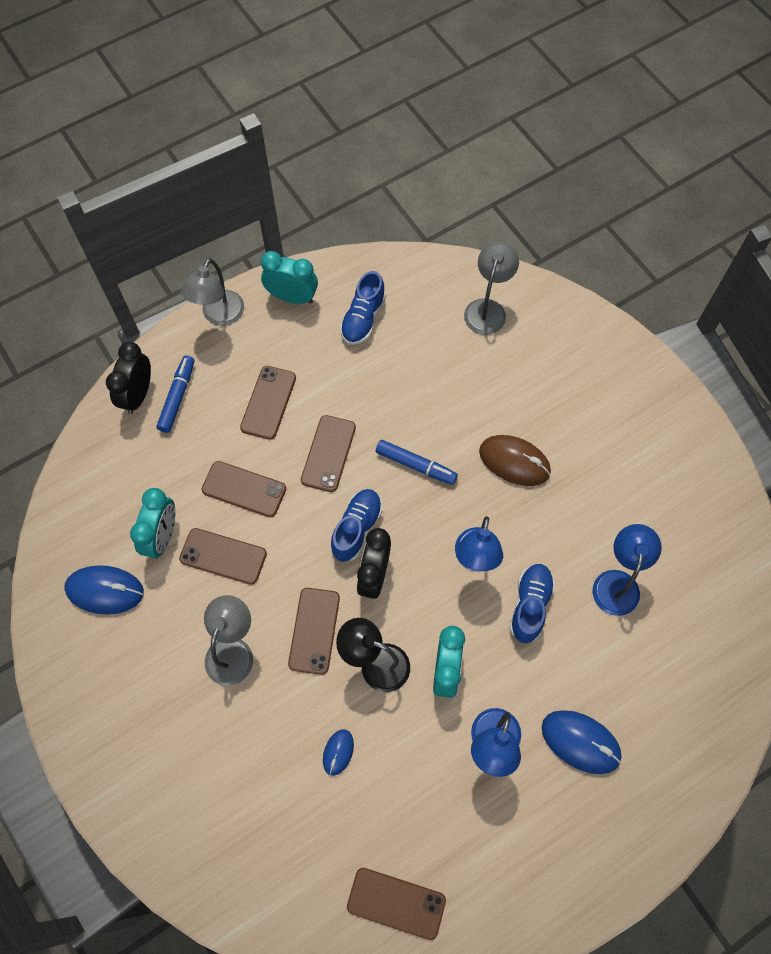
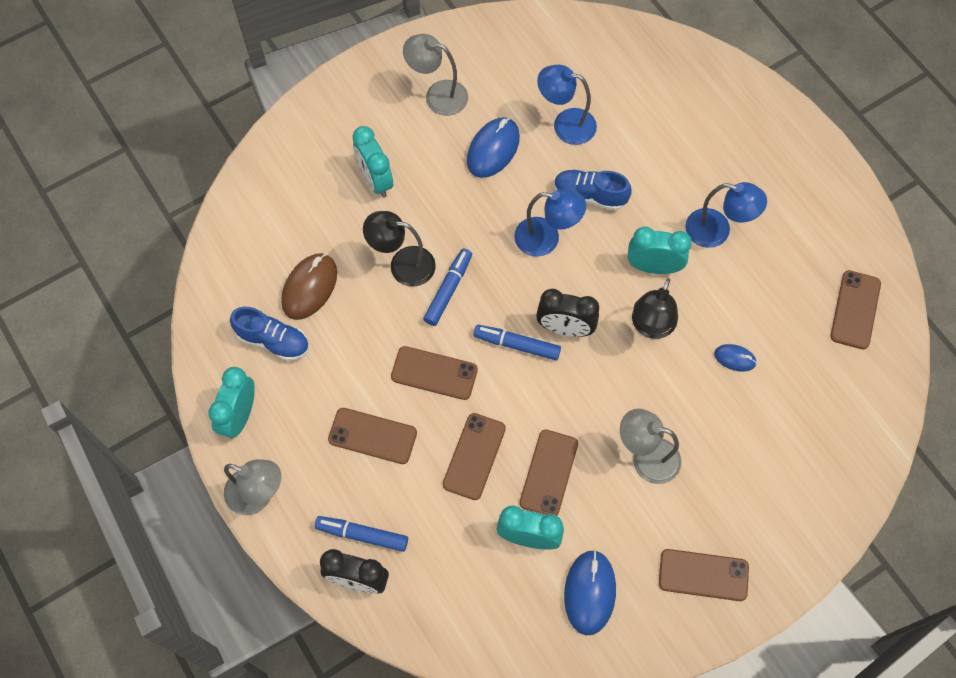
camera: 90 degrees left, 0 degrees up
(314, 630) = (622, 382): brown phone -> brown phone (703, 575)
(356, 528) = (517, 345): blue shoe -> blue marker
(442, 424) = (402, 264): none -> black lamp
(487, 309) = (270, 219): grey lamp -> grey lamp (437, 95)
(514, 462) = (445, 202): brown mouse -> brown mouse (309, 287)
(535, 397) = (375, 180): none -> turquoise clock
(580, 742) = (709, 163): blue mouse -> blue mouse (493, 149)

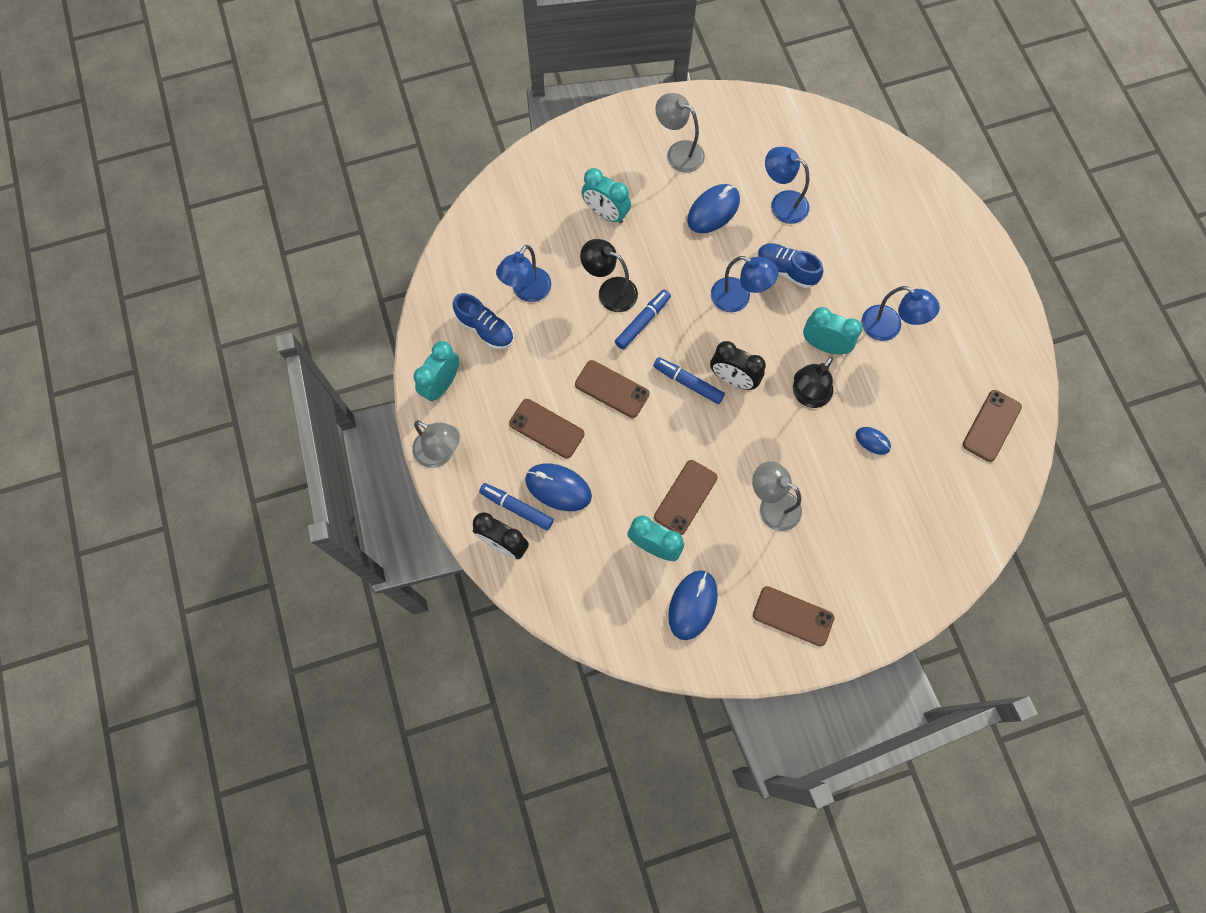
camera: 15 degrees right, 5 degrees up
(309, 287) = (527, 291): brown mouse -> blue lamp
(375, 180) = (606, 213): turquoise clock -> turquoise clock turned 45 degrees counterclockwise
(403, 500) = (558, 488): none -> blue mouse
(474, 456) = (626, 467): brown phone -> none

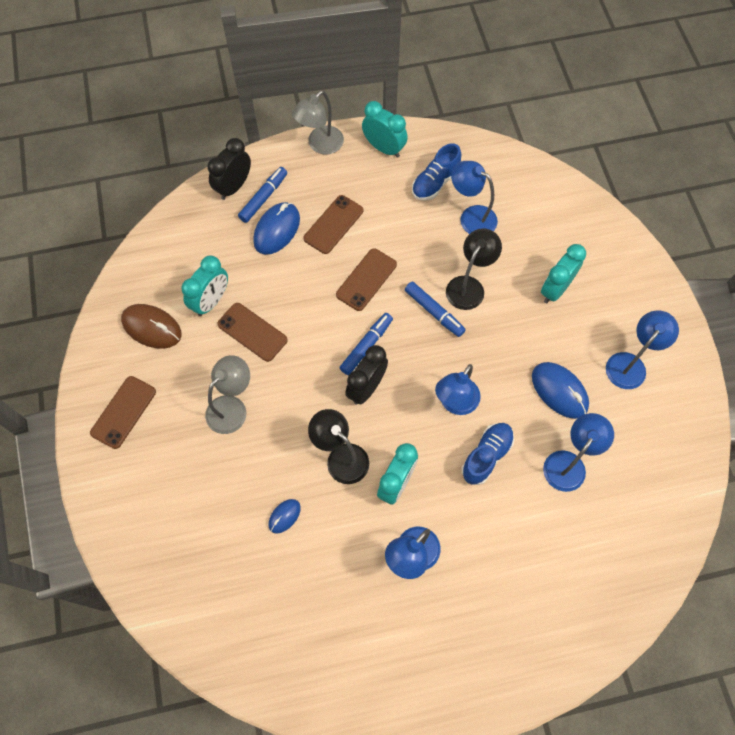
camera: 95 degrees right, 5 degrees down
(678, 152) = (630, 364): grey lamp -> blue lamp
(692, 605) = (152, 327): blue mouse -> brown mouse
(991, 425) = (285, 652): brown phone -> none

